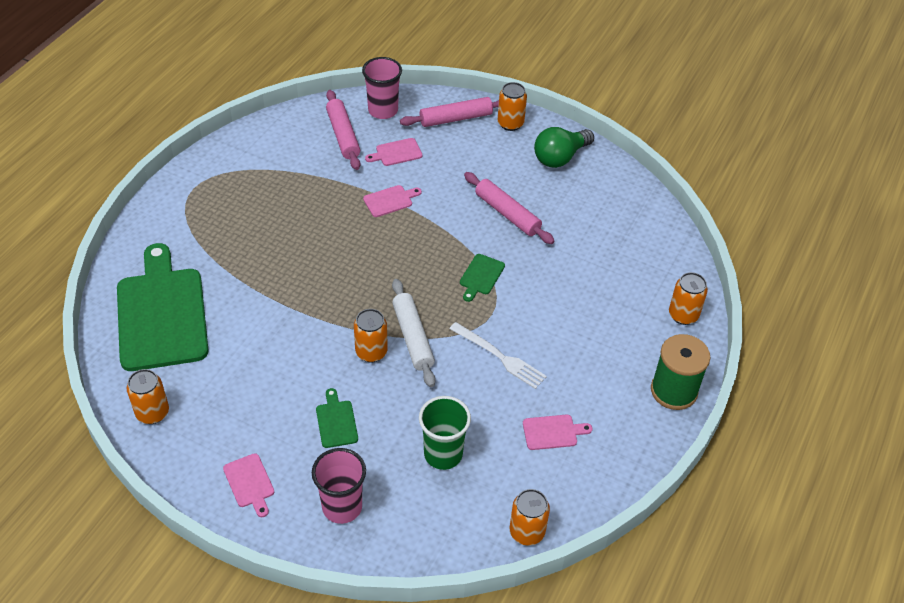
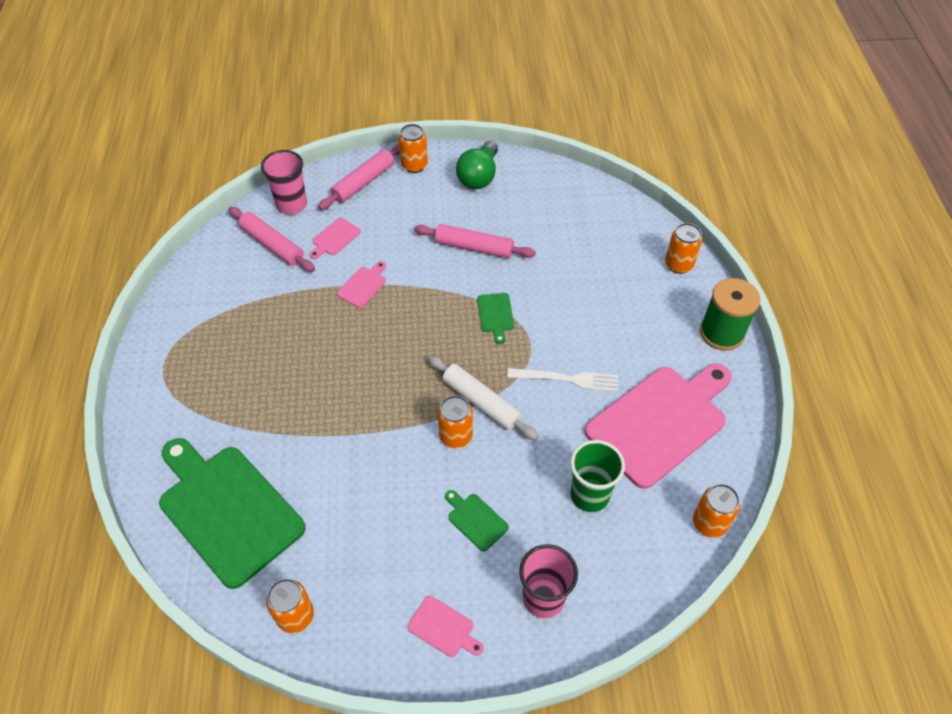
camera: 30 degrees left, 5 degrees up
(553, 432) = (660, 422): pink cutting board -> pink cutting board, size x2.48

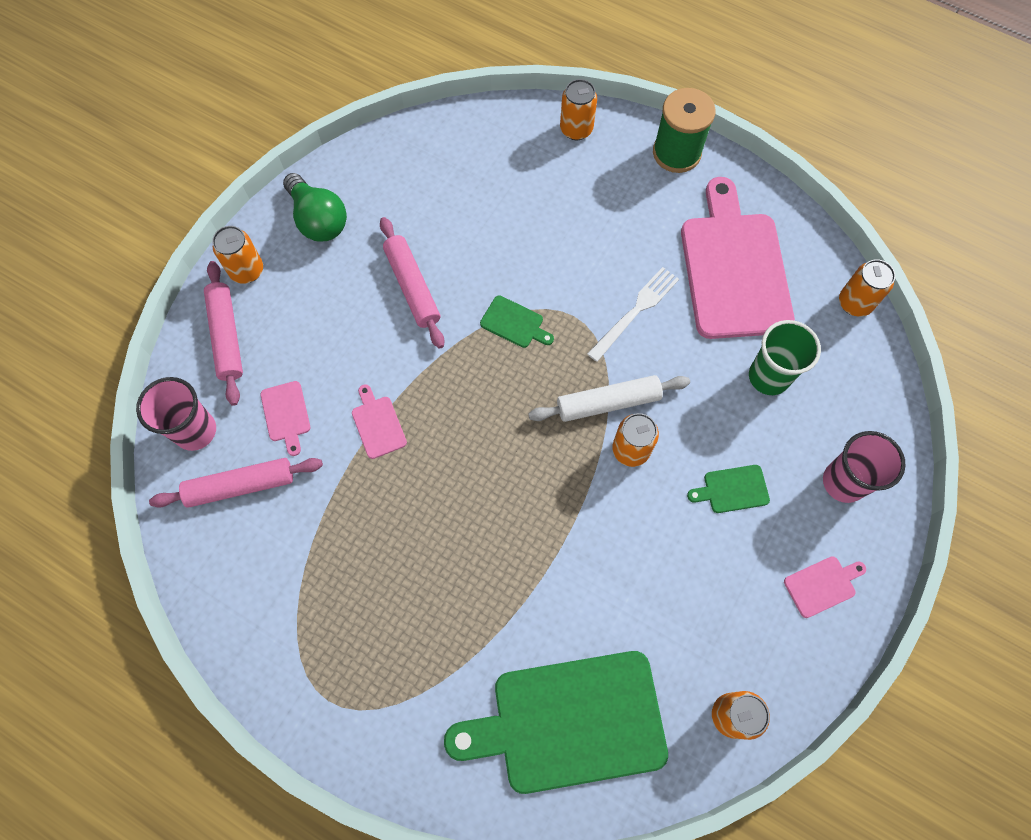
camera: 55 degrees left, 15 degrees up
(474, 247) = (412, 287): pink rolling pin -> pink rolling pin turned 75 degrees counterclockwise

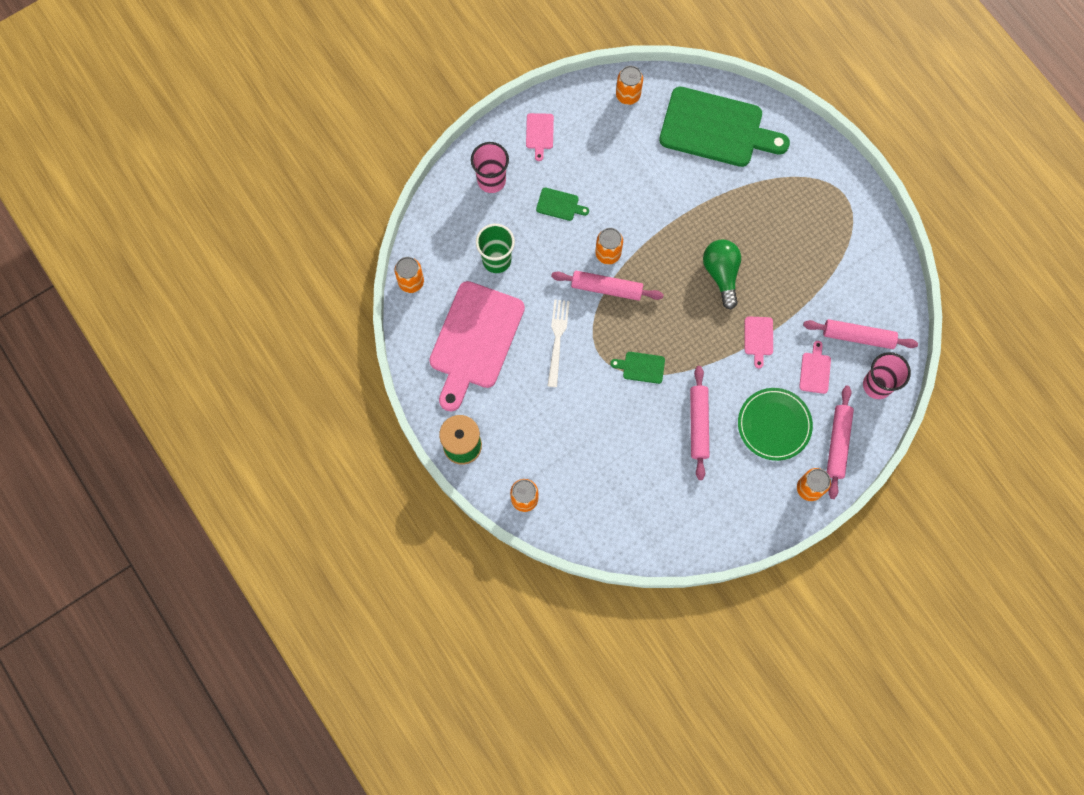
camera: 155 degrees left, 5 degrees up
(316, 325) = (774, 425): none -> green plate
(318, 219) = (745, 507): green light bulb -> green light bulb (721, 274)
(514, 323) = (641, 367): green cutting board -> green cutting board turned 45 degrees counterclockwise
(608, 403) = (606, 288): white rolling pin -> pink rolling pin
(635, 312) = (557, 340): white fork -> white fork turned 120 degrees clockwise
(822, 585) = (539, 133): pink cutting board -> pink cutting board turned 90 degrees counterclockwise

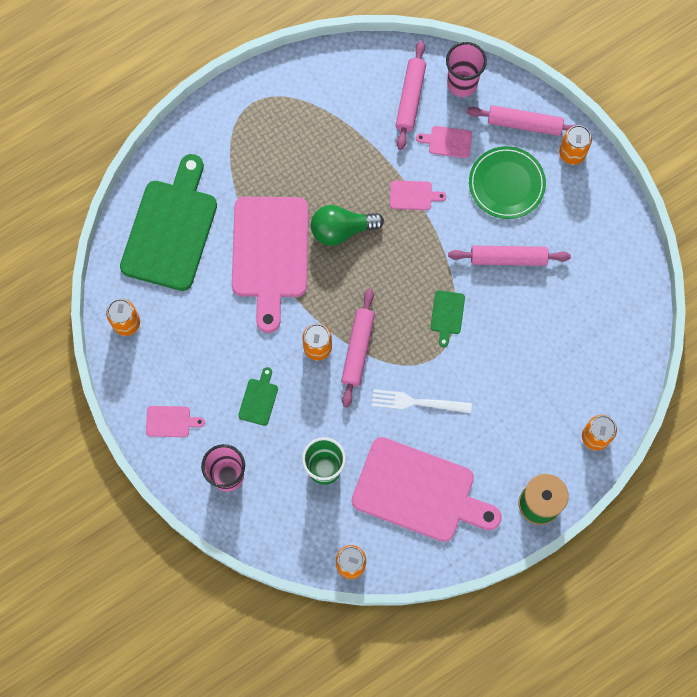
camera: 90 degrees left, 0 degrees up
(696, 212) = (270, 254): none -> pink cutting board

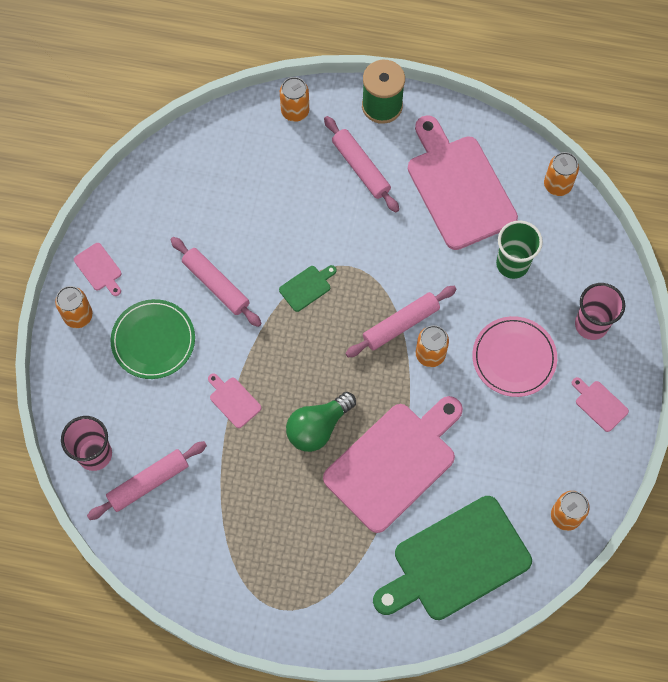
camera: 135 degrees left, 5 degrees down
(259, 399) = (514, 358): green cutting board -> pink plate
(342, 230) = (318, 427): green light bulb -> green light bulb turned 105 degrees clockwise
(417, 402) = (396, 247): white fork -> none
(447, 142) = (160, 417): pink cutting board -> pink cutting board (99, 269)
(524, 124) = (86, 373): pink rolling pin -> pink rolling pin (361, 168)

